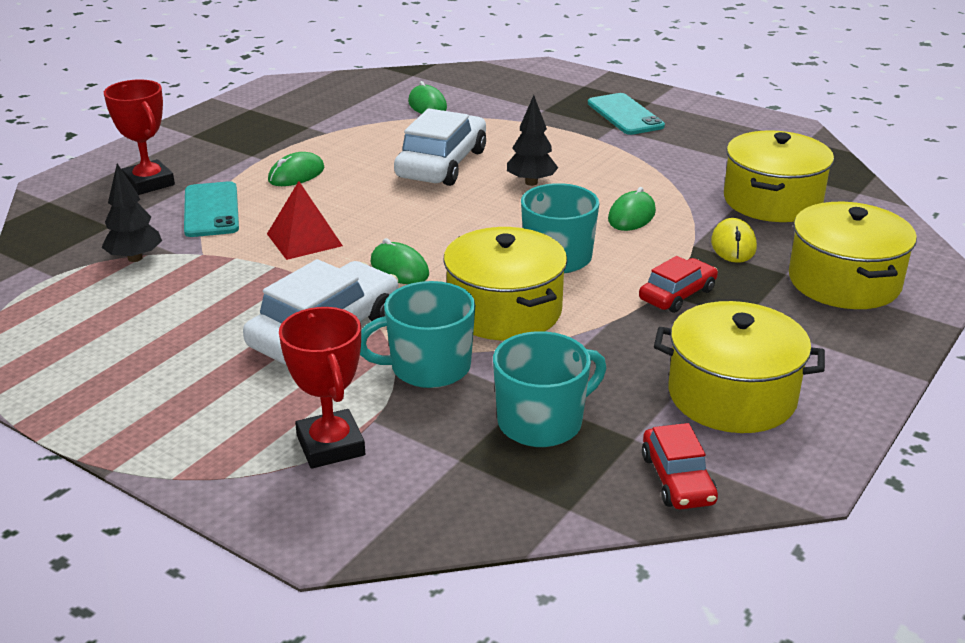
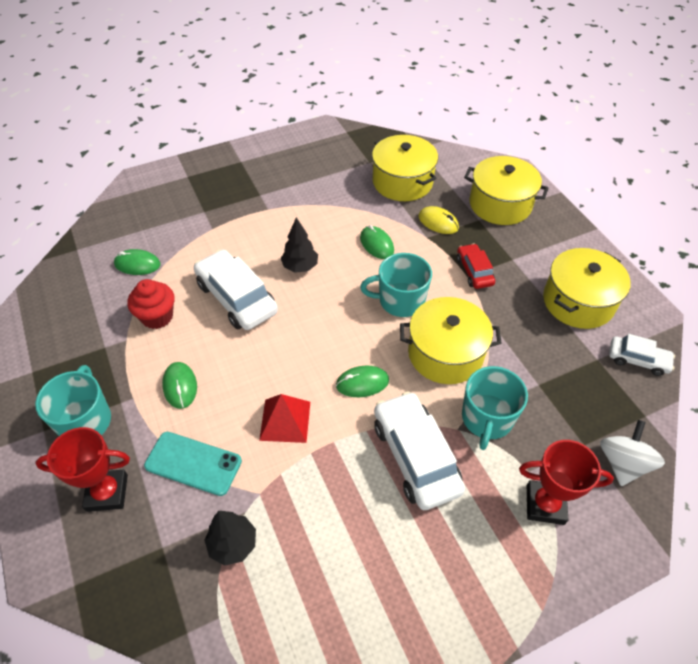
camera: 60 degrees left, 20 degrees up
(371, 136) = (157, 317): none -> red cupcake
(457, 502) = (622, 463): none -> white spinning top
(542, 422) = (566, 390): turquoise mug -> turquoise mug (85, 420)
(625, 115) = (248, 181): turquoise phone -> none
(677, 479) = (637, 360): red car -> white car

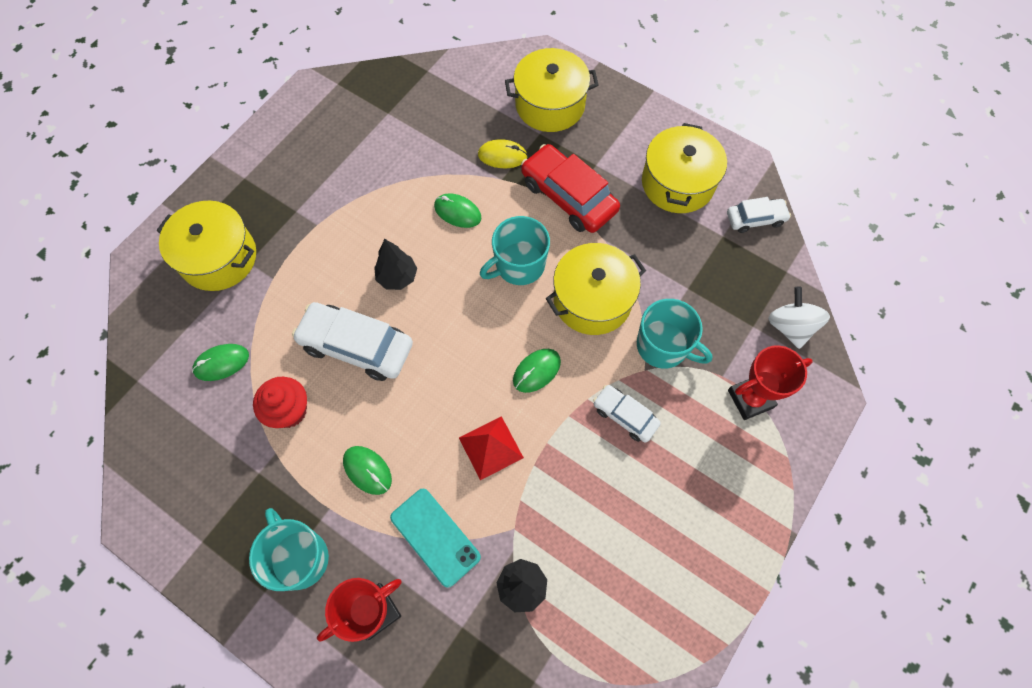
camera: 30 degrees left, 15 degrees up
(193, 463) = (435, 537): turquoise phone -> turquoise phone turned 60 degrees clockwise
(402, 182) = (437, 123): yellow pot -> yellow pot (218, 258)
(415, 456) = (625, 416): white car -> white car, size x0.57
(474, 271) = (568, 196): red car -> red car, size x1.76
(487, 419) = (663, 346): turquoise mug -> turquoise mug turned 45 degrees counterclockwise

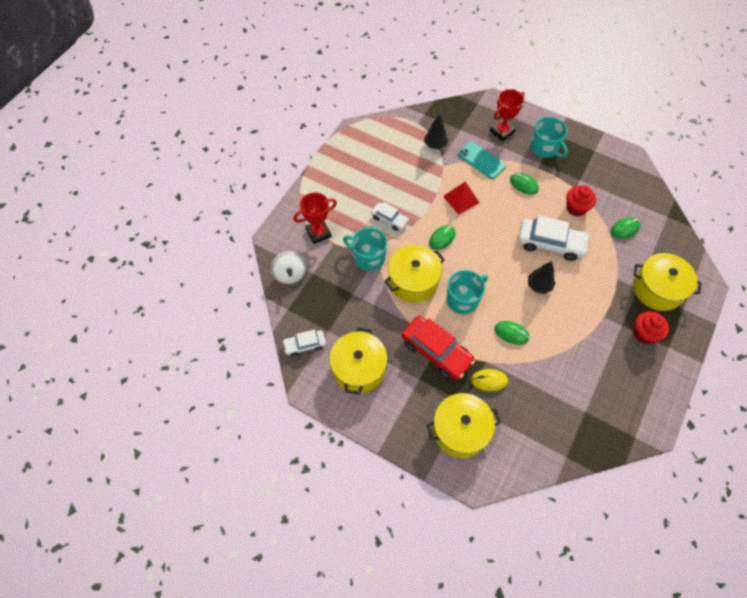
camera: 175 degrees right, 5 degrees down
(270, 197) = (644, 334): none -> red cupcake

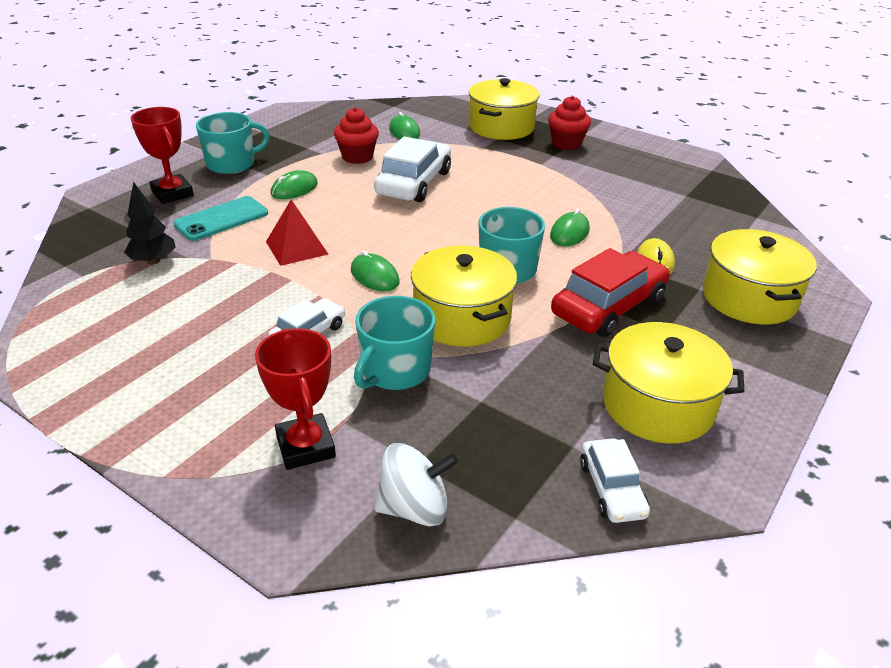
camera: 85 degrees left, 25 degrees down
(539, 286) = (487, 201): black tree -> none

